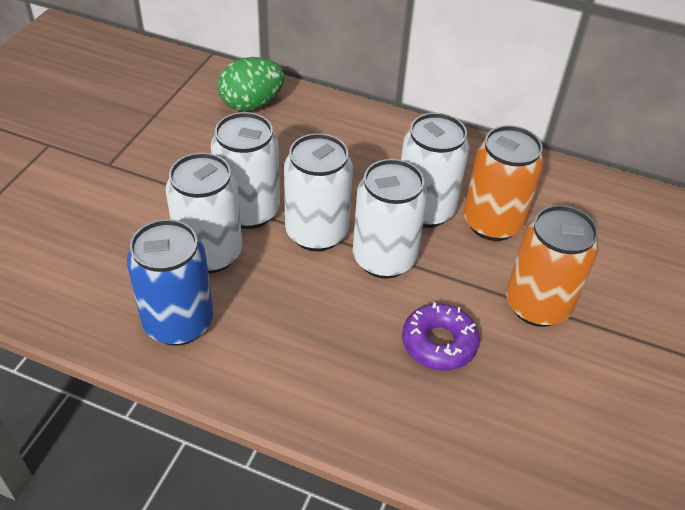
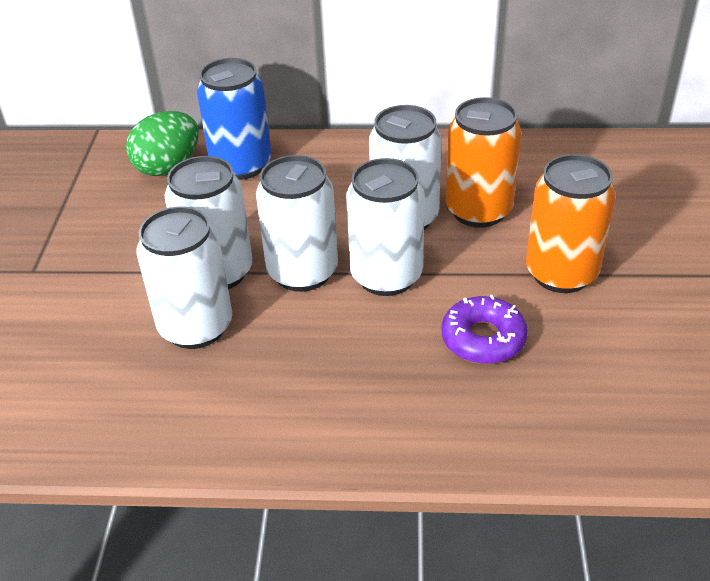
camera: 15 degrees left, 5 degrees down
(178, 323) = (195, 406): blue can -> blue can (241, 165)

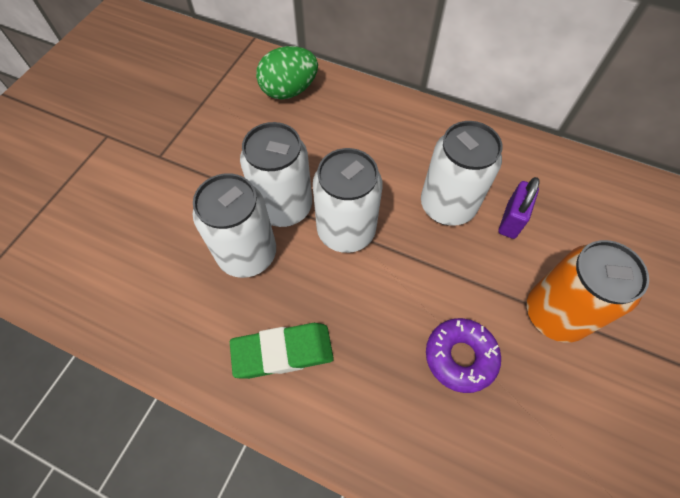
camera: 20 degrees right, 20 degrees up
(241, 165) = (343, 107): blue can -> none
(284, 399) = (283, 352): none -> green eraser
(386, 276) = (408, 260): white can -> none
(478, 210) = (511, 220): orange can -> purple padlock

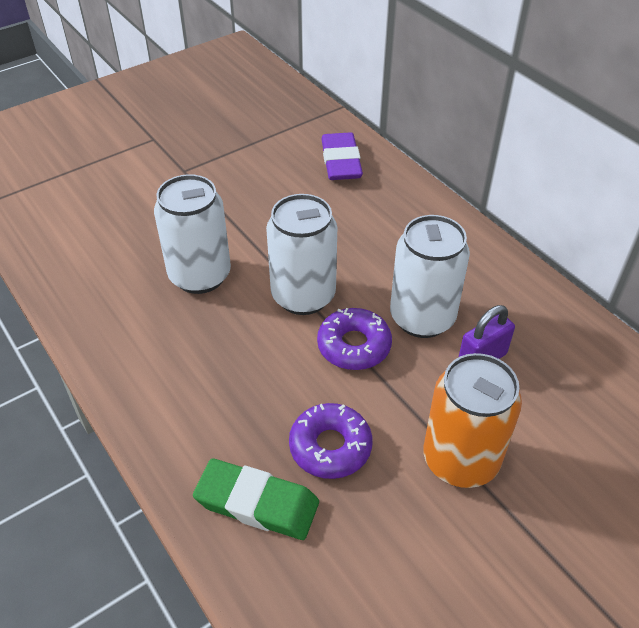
camera: 30 degrees right, 15 degrees down
(283, 352) = (171, 363): green eraser -> green eraser (257, 503)
(284, 207) = (261, 253): white can -> none
(289, 91) = (341, 161): green egg -> purple eraser
(415, 257) = (354, 346): none -> purple donut

